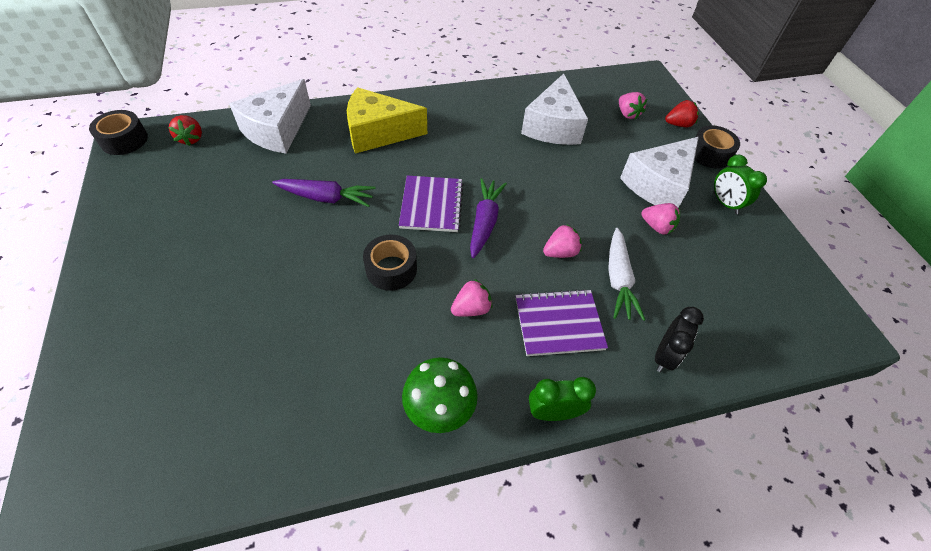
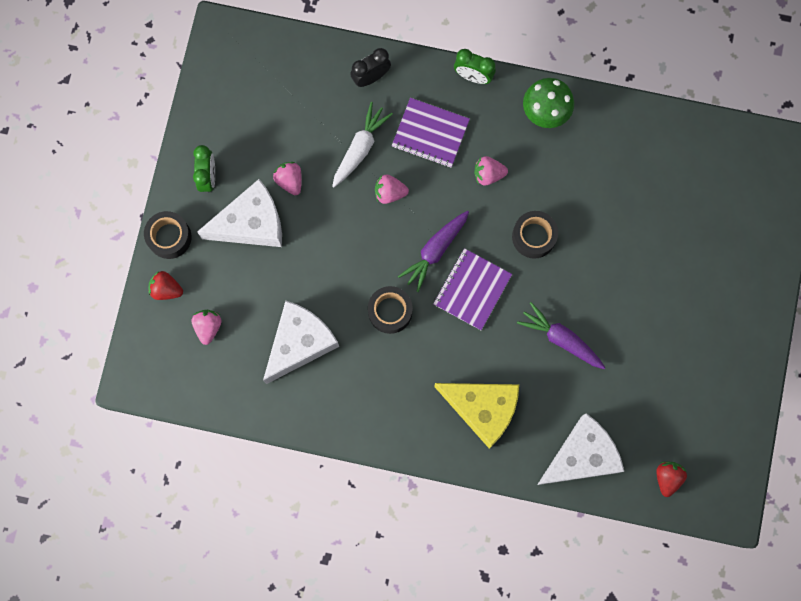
camera: 150 degrees left, 25 degrees up
(124, 140) = (731, 503): black tape -> black tape (390, 311)

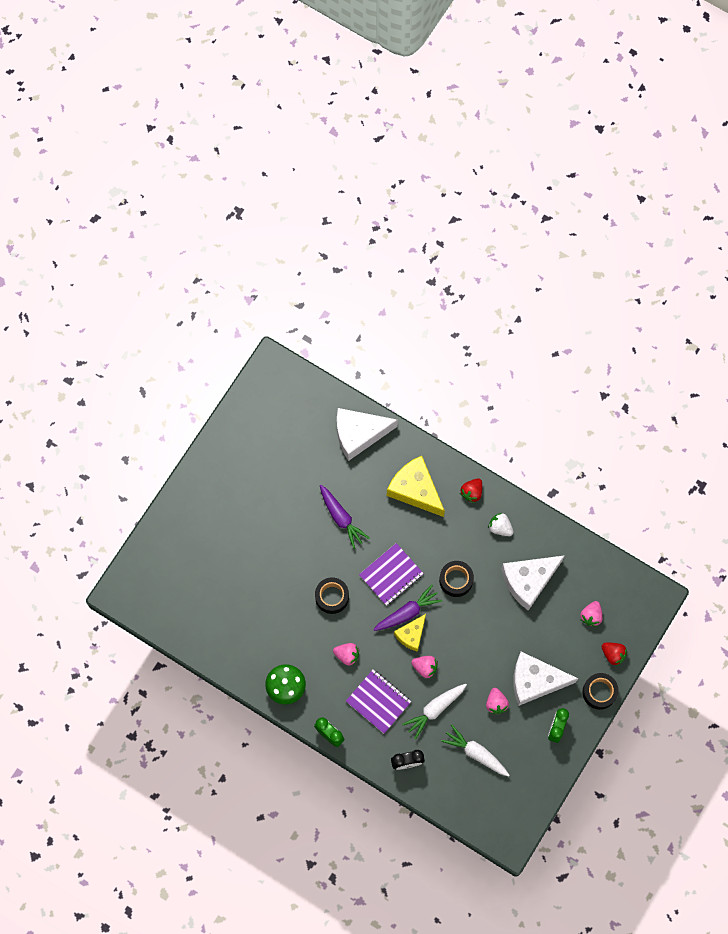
camera: 160 degrees left, 5 degrees down
(294, 115) = (476, 753): none -> white carrot
(358, 398) = (500, 527): none -> white strawberry
(420, 225) = (411, 635): none -> yellow cheese
(667, 478) = (306, 400): red strawberry -> red strawberry (471, 492)

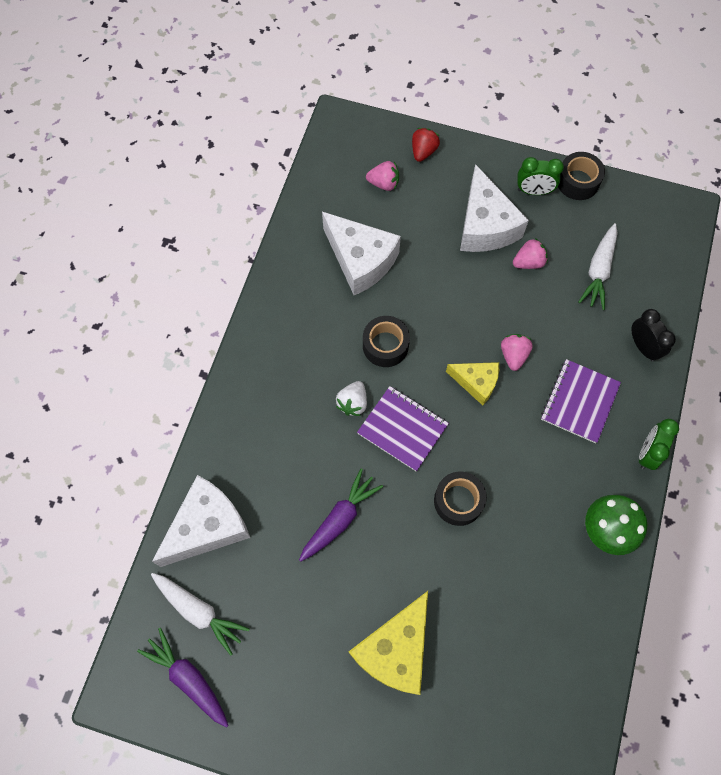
camera: 105 degrees left, 5 degrees down
(347, 655) = (532, 458): pink strawberry -> none
(359, 434) = (207, 526): white cheese -> white cheese turned 105 degrees counterclockwise
(407, 612) = (448, 395): purple carrot -> purple carrot (188, 678)
(415, 490) = (273, 427): yellow cheese -> yellow cheese (395, 649)
(435, 709) = (563, 330): white carrot -> white carrot (199, 611)
(471, 492) = (259, 354): red strawberry -> none
(500, 527) = (298, 309): white strawberry -> white strawberry (352, 403)
(599, 692) = (474, 156): black tape -> black tape (578, 181)

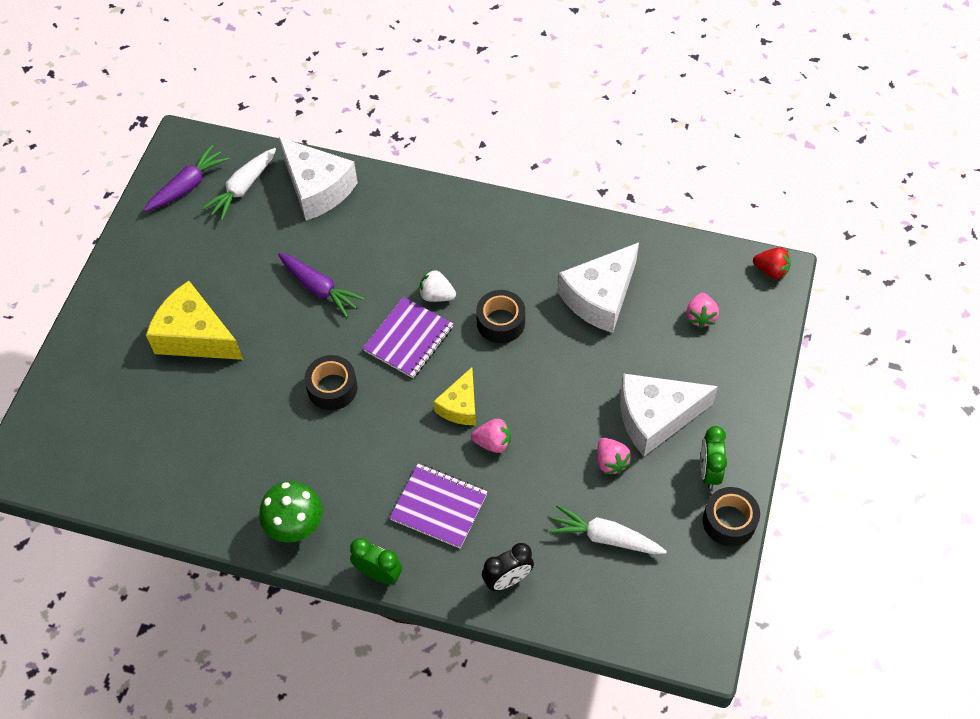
camera: 90 degrees right, 10 degrees down
(423, 151) = (749, 355): red strawberry -> red strawberry (771, 270)

